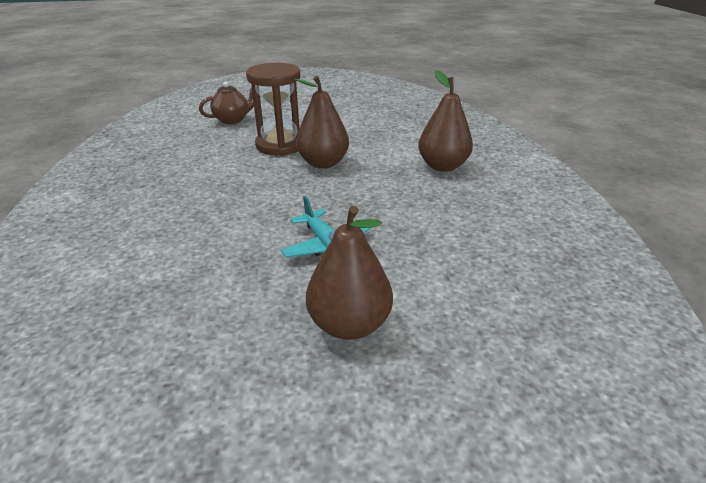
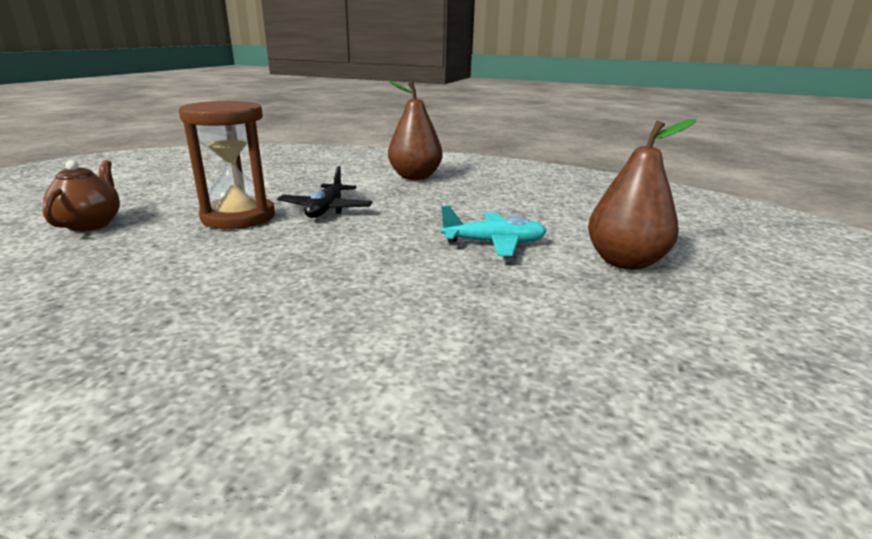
camera: 60 degrees left, 10 degrees down
(323, 163) = (326, 209): brown pear -> black plane

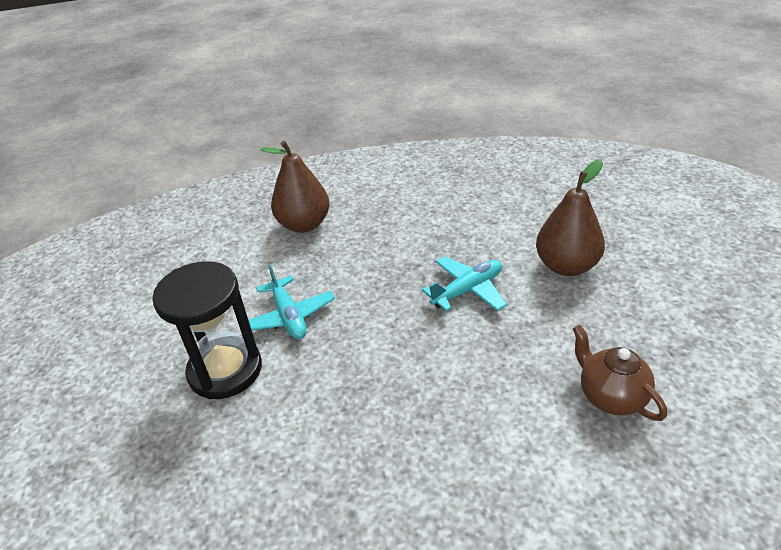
camera: 30 degrees left, 15 degrees up
(91, 224) = (94, 463): brown teapot -> brown teapot (610, 397)
(238, 217) = (225, 370): brown hourglass -> black hourglass
(326, 209) = (289, 316): black plane -> turquoise plane

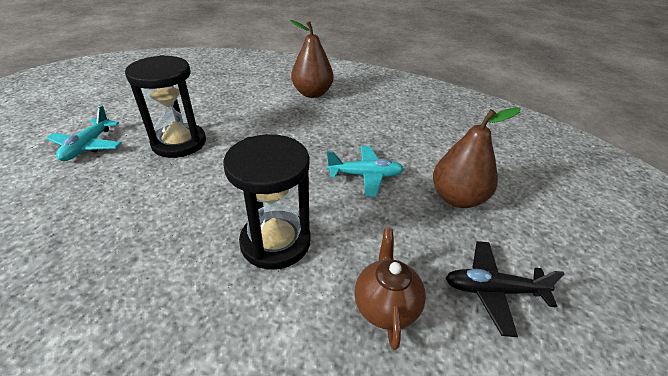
camera: 30 degrees right, 0 degrees up
(289, 316) = (244, 134): turquoise plane -> turquoise plane (88, 146)
(464, 405) = (275, 242): none -> black hourglass
(667, 332) = (493, 290): none -> black plane

